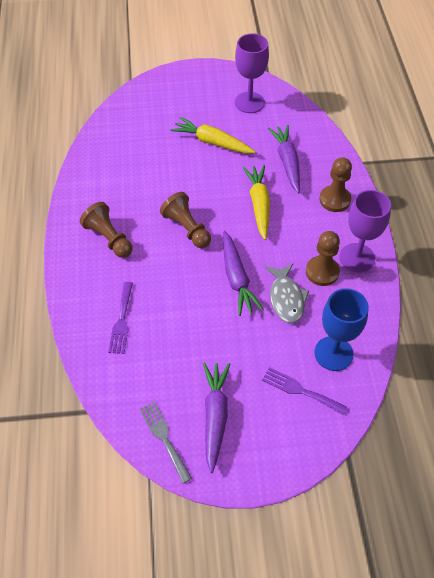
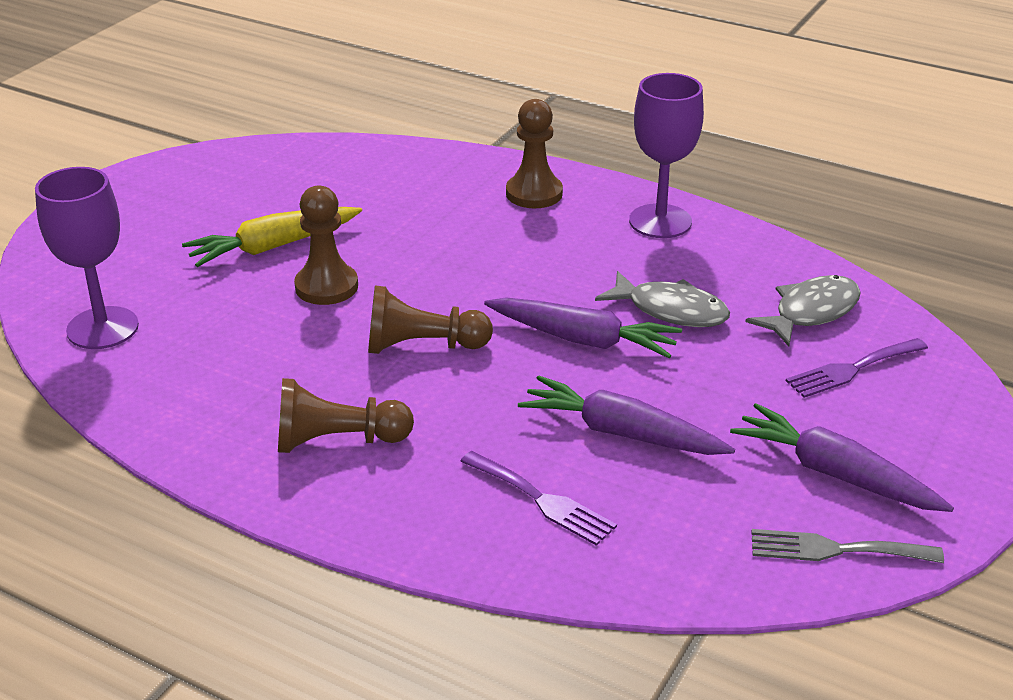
camera: 55 degrees left, 20 degrees down
(249, 102) = (242, 181): purple goblet -> purple goblet (102, 328)
(259, 205) = (462, 259): yellow carrot -> none
(287, 162) = (410, 200): purple carrot -> purple carrot (622, 433)
(322, 272) = (654, 259): brown pawn -> brown pawn (326, 287)
(333, 353) = (811, 312): blue goblet -> grey fish

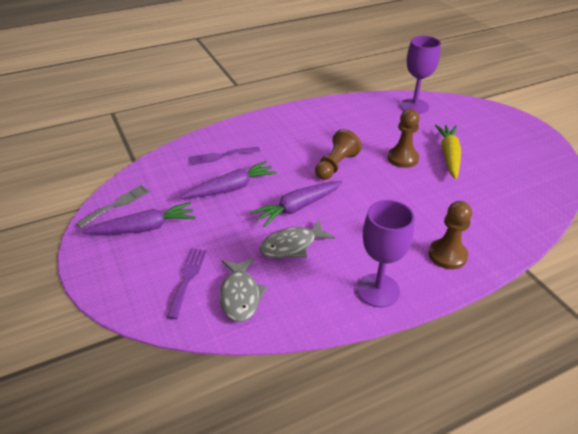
camera: 125 degrees right, 5 degrees up
(337, 441) = (298, 130): brown pawn -> none

